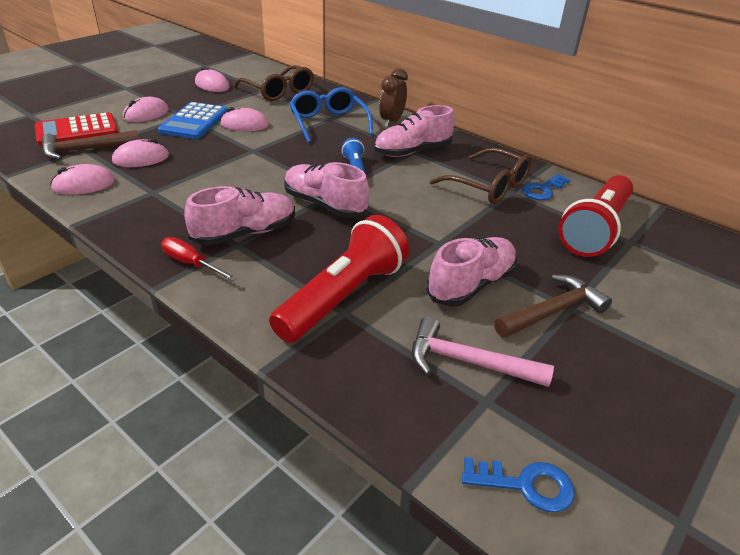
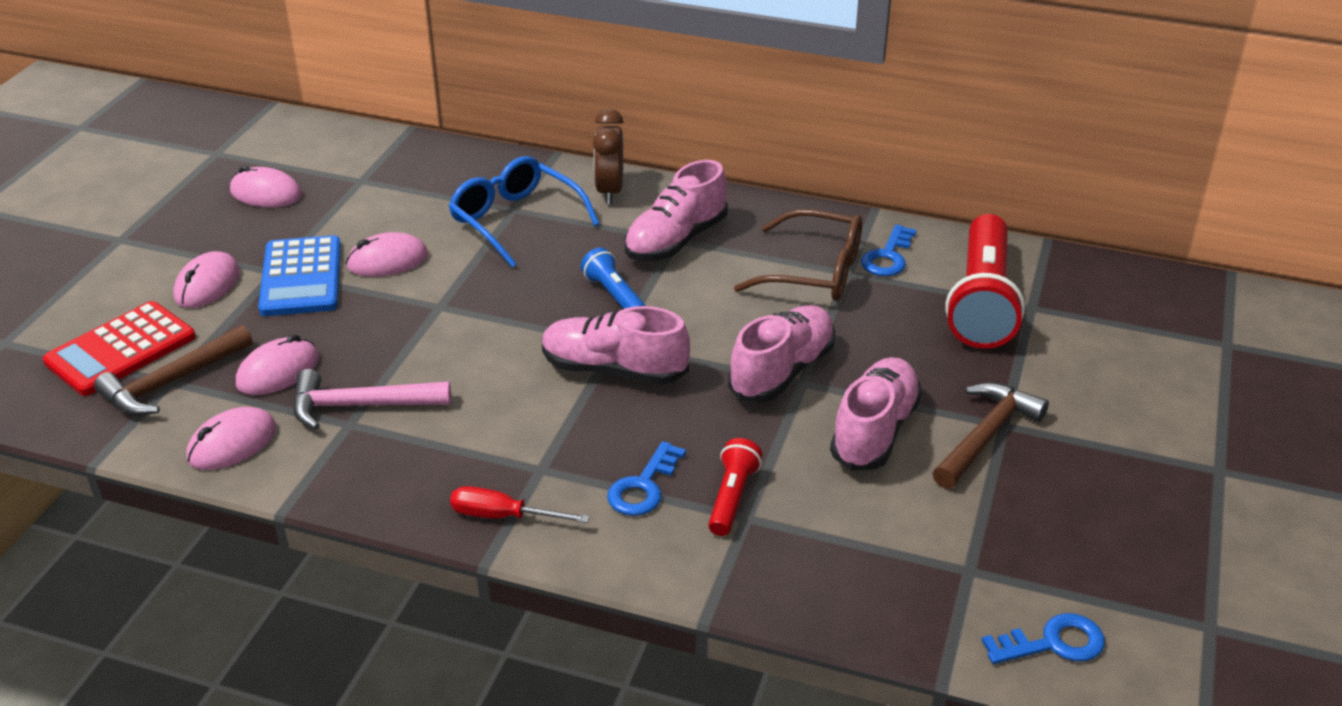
camera: 20 degrees left, 0 degrees up
(245, 233) = (539, 448): pink shoe -> pink shoe (782, 371)
(279, 91) = (389, 177): brown glasses -> none
(290, 273) = (643, 487): none -> blue key
(343, 296) = (732, 498): red flashlight -> red flashlight, size x0.49
(467, 362) = (925, 532): pink hammer -> pink hammer (360, 406)

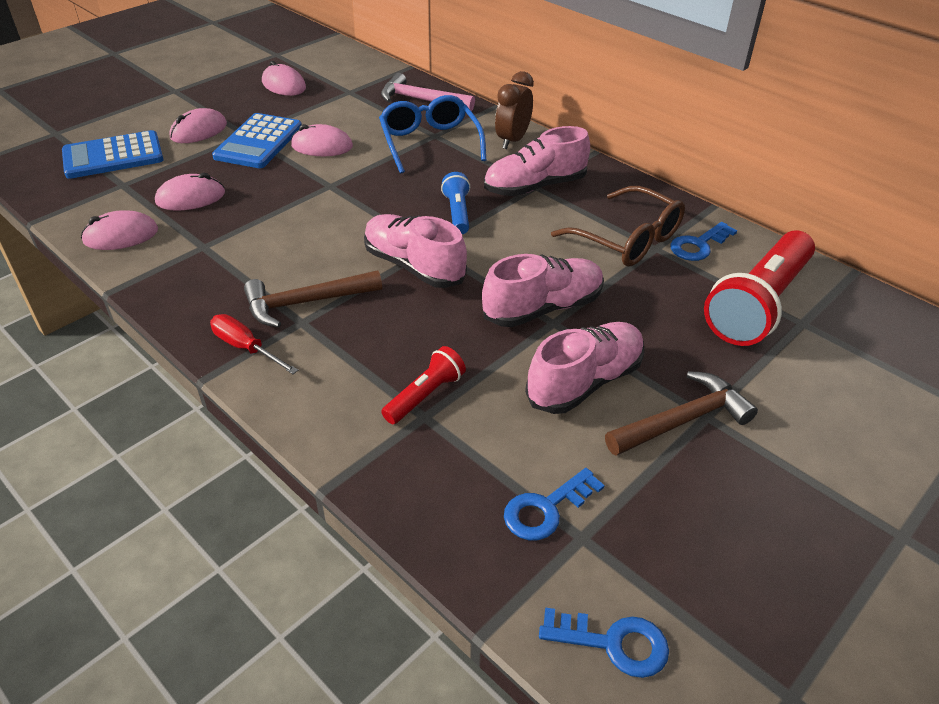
camera: 25 degrees right, 5 degrees up
(121, 350) = (113, 156): red calculator -> blue calculator
(171, 382) = (122, 185): brown hammer -> brown hammer (305, 303)
(360, 406) = (220, 236): pink hammer -> pink hammer (421, 100)
(643, 487) = (364, 362): blue key -> blue key (546, 509)

